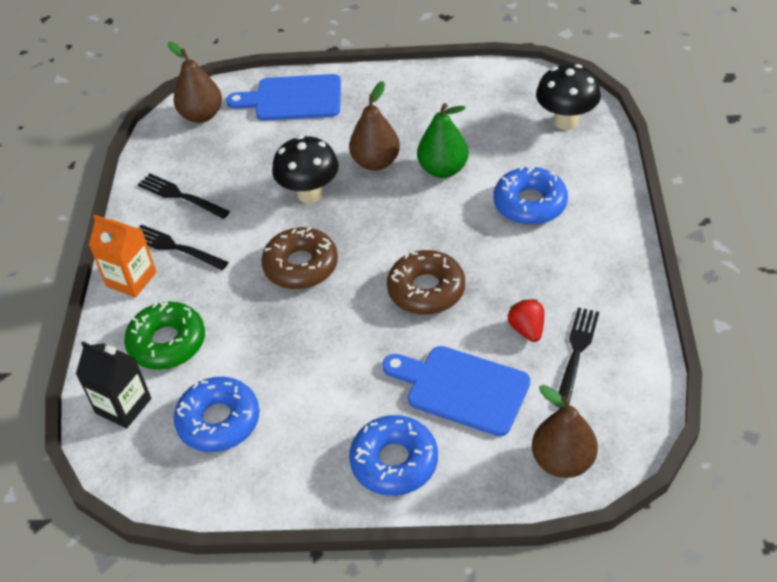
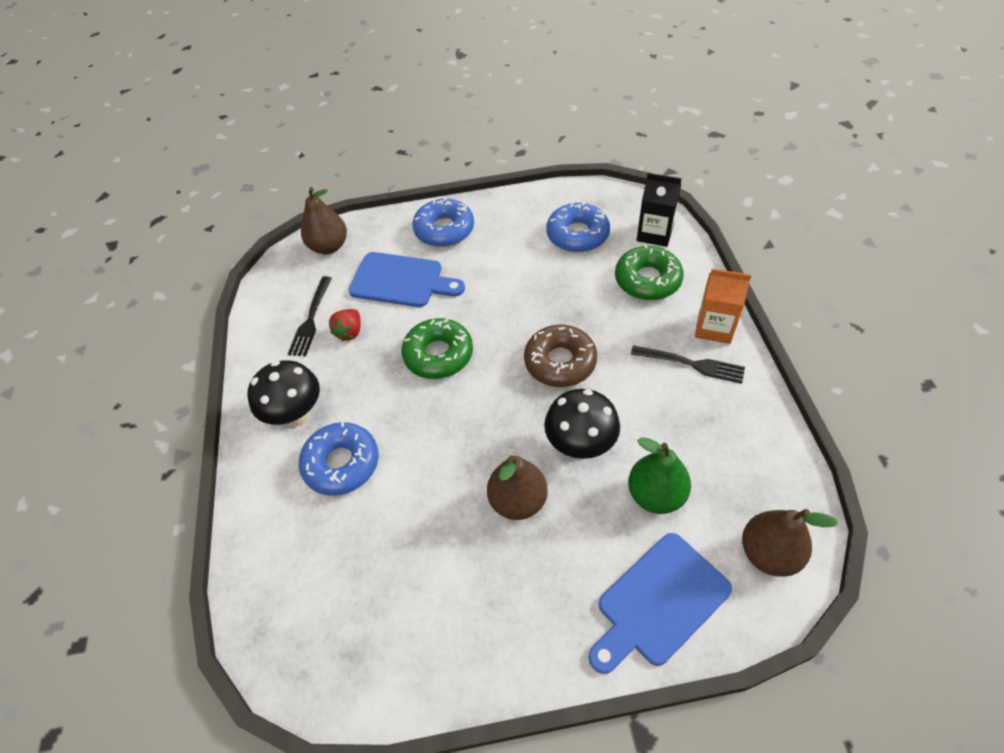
camera: 170 degrees right, 5 degrees up
(180, 196) = (722, 424): black fork -> none
(293, 99) = (658, 602): blue cutting board -> blue cutting board turned 150 degrees clockwise
(426, 290) = (438, 355): brown donut -> green donut
(443, 169) = (438, 500): green pear -> green pear (656, 495)
(527, 329) = (350, 332): red strawberry -> red strawberry turned 45 degrees clockwise
(566, 121) = (290, 601): black mushroom -> black mushroom (296, 415)

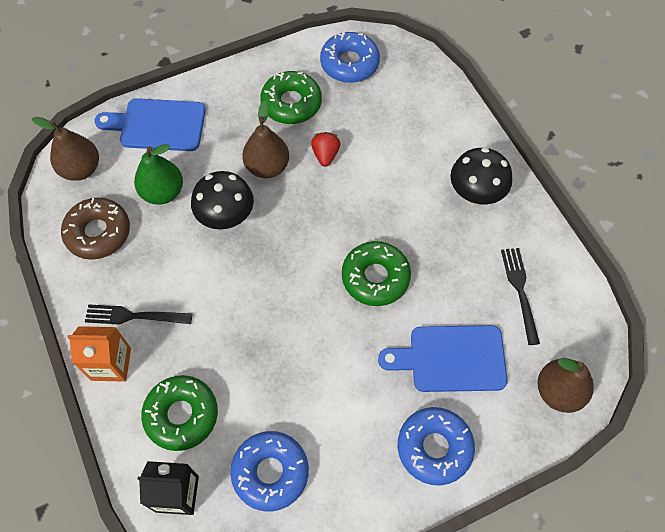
camera: 160 degrees right, 10 degrees up
(341, 463) = (415, 165): blue donut -> blue donut (349, 63)
(350, 332) = (473, 284): red strawberry -> red strawberry (325, 155)
(460, 593) = (291, 103): none -> green donut
(560, 362) = (258, 293): brown donut -> brown donut (98, 233)
(658, 602) = (158, 125): blue cutting board -> blue cutting board turned 120 degrees counterclockwise

